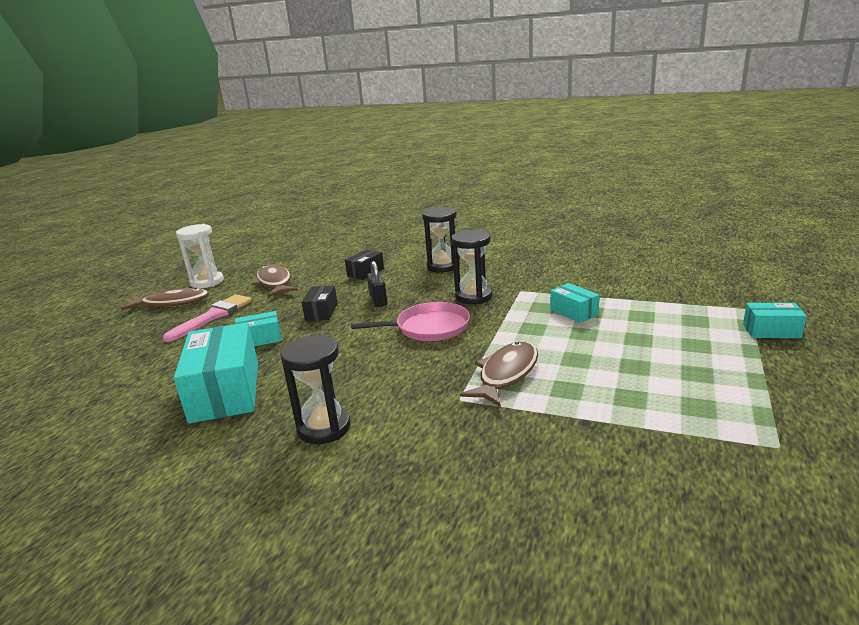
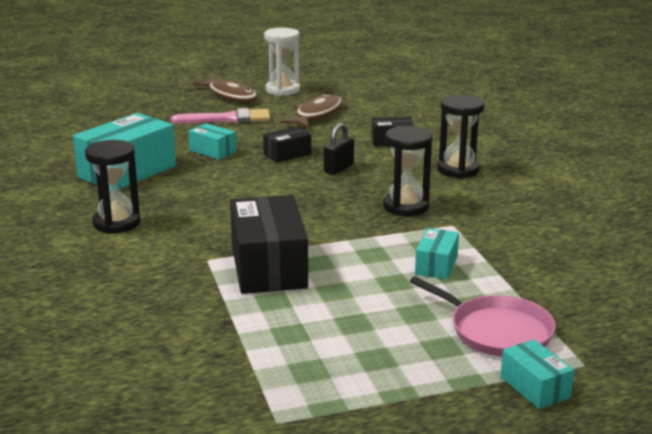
camera: 50 degrees right, 0 degrees up
(429, 327) = (314, 207): pink pan -> pink pan (496, 331)
(506, 374) = (268, 267): brown fish -> black box

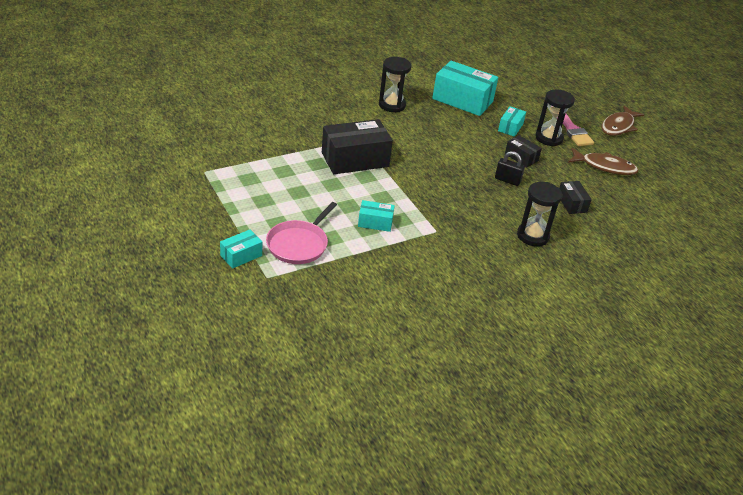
camera: 75 degrees right, 15 degrees up
(282, 90) = (647, 148): white hourglass -> none
(406, 207) = (456, 210): black hourglass -> black hourglass (549, 138)

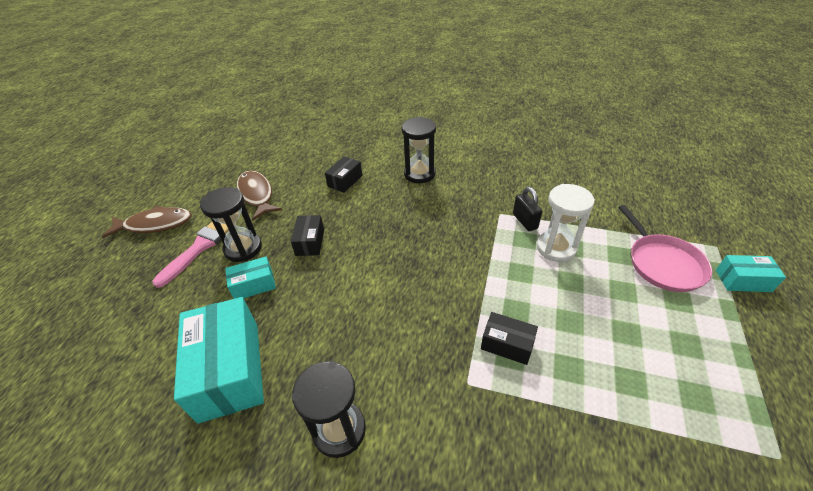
camera: 130 degrees left, 5 degrees up
(299, 244) = (663, 263): pink pan -> pink pan turned 90 degrees clockwise
(355, 160) = (507, 344): black box -> black box, size x0.51
(375, 222) = (556, 248): turquoise box -> white hourglass
(507, 180) = (364, 226): black padlock -> black padlock (525, 221)

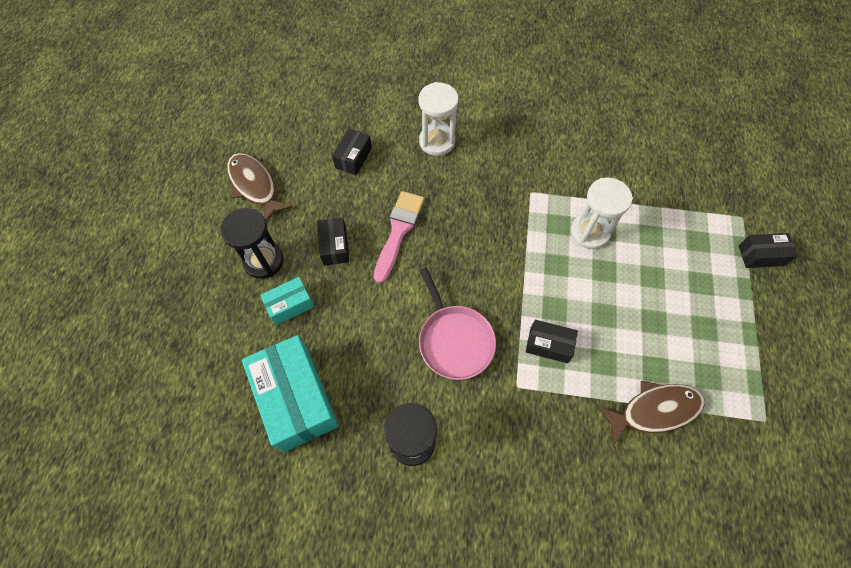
camera: 10 degrees left, 20 degrees up
(155, 224) = (150, 237): brown fish -> brown fish (654, 410)
(200, 247) = (215, 263): pink brush -> pink brush (398, 231)
(419, 174) = (437, 141): black hourglass -> white hourglass
(525, 221) = (557, 200): black padlock -> none
(663, 263) = (691, 242): pink pan -> pink pan (454, 340)
(743, 281) = (761, 255): turquoise box -> black box

